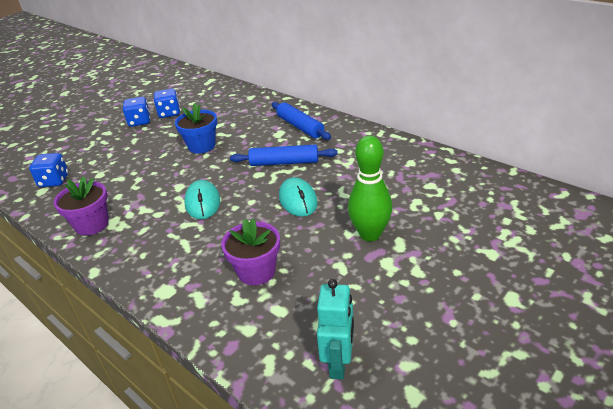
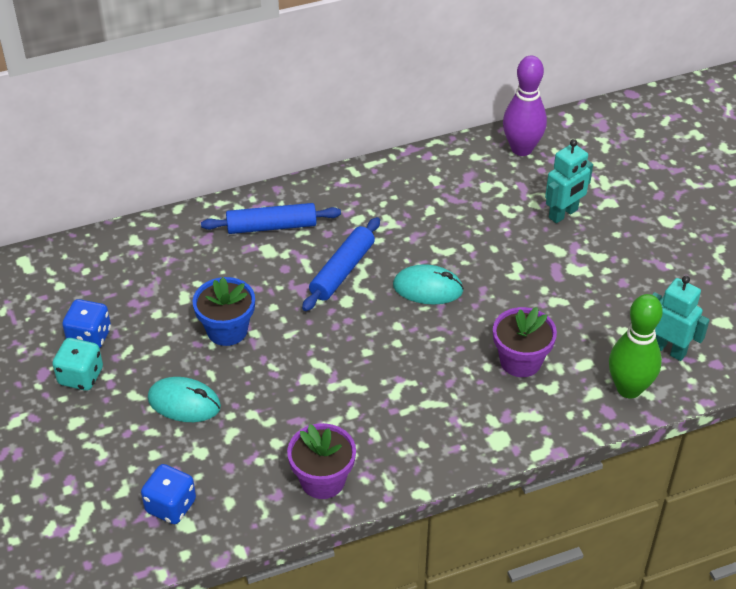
camera: 65 degrees left, 10 degrees up
(139, 122) = (81, 376): blue dice -> turquoise dice
(202, 202) = (363, 366): turquoise mouse -> turquoise mouse (184, 403)
(370, 234) = (527, 261): green bowling pin -> green bowling pin (629, 388)
(445, 233) = (563, 214): none -> turquoise robot
(492, 185) = (521, 149): none -> purple bowling pin

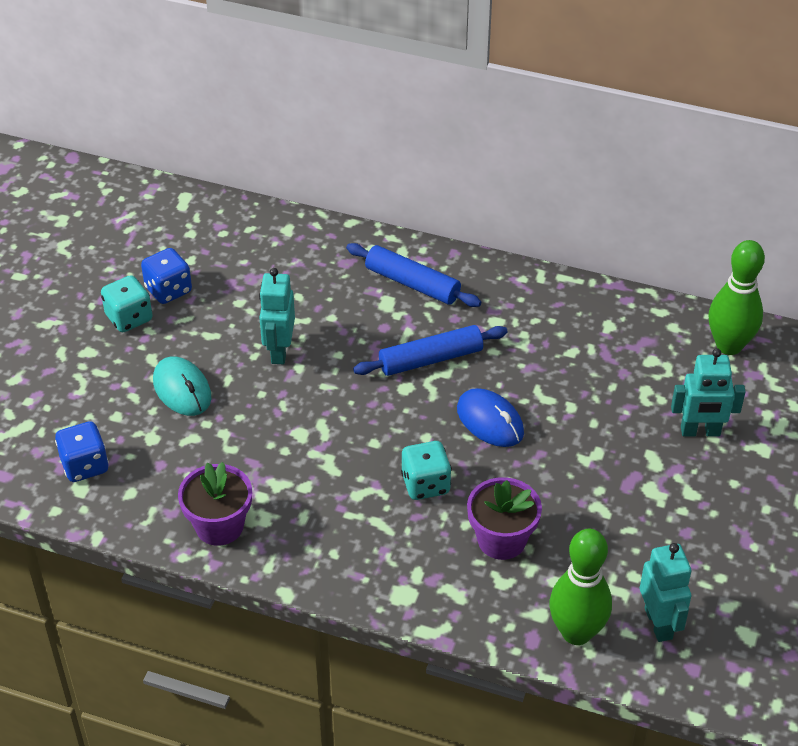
camera: 40 degrees right, 0 degrees up
(227, 330) = (279, 351): blue flower pot -> turquoise robot
(428, 288) = (490, 421): turquoise mouse -> blue mouse
(432, 357) = (425, 484): none -> turquoise dice
(521, 149) = (729, 345): purple bowling pin -> green bowling pin

